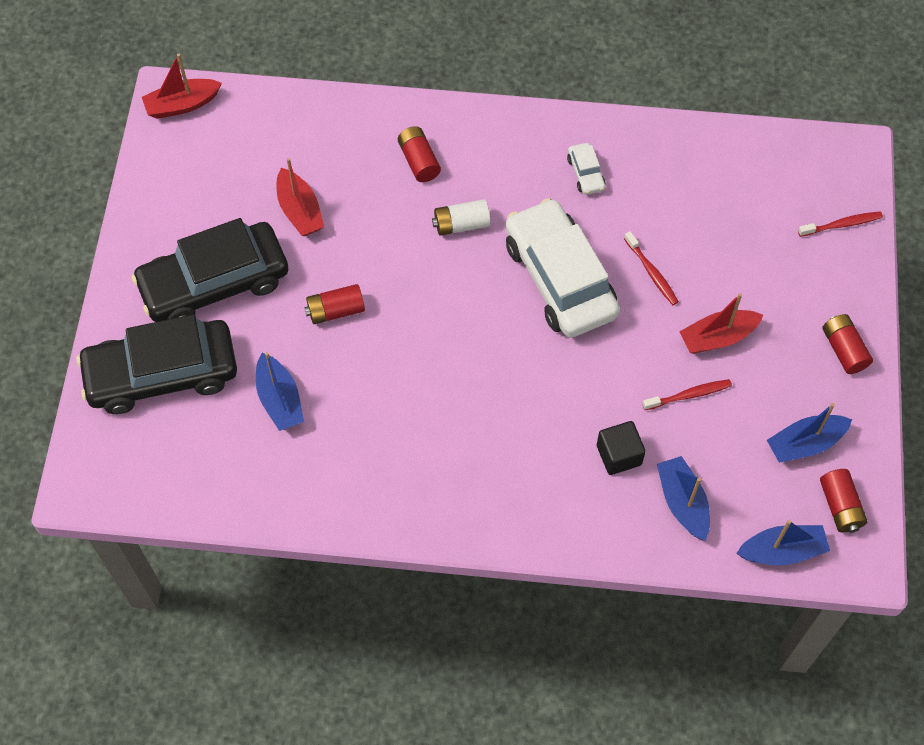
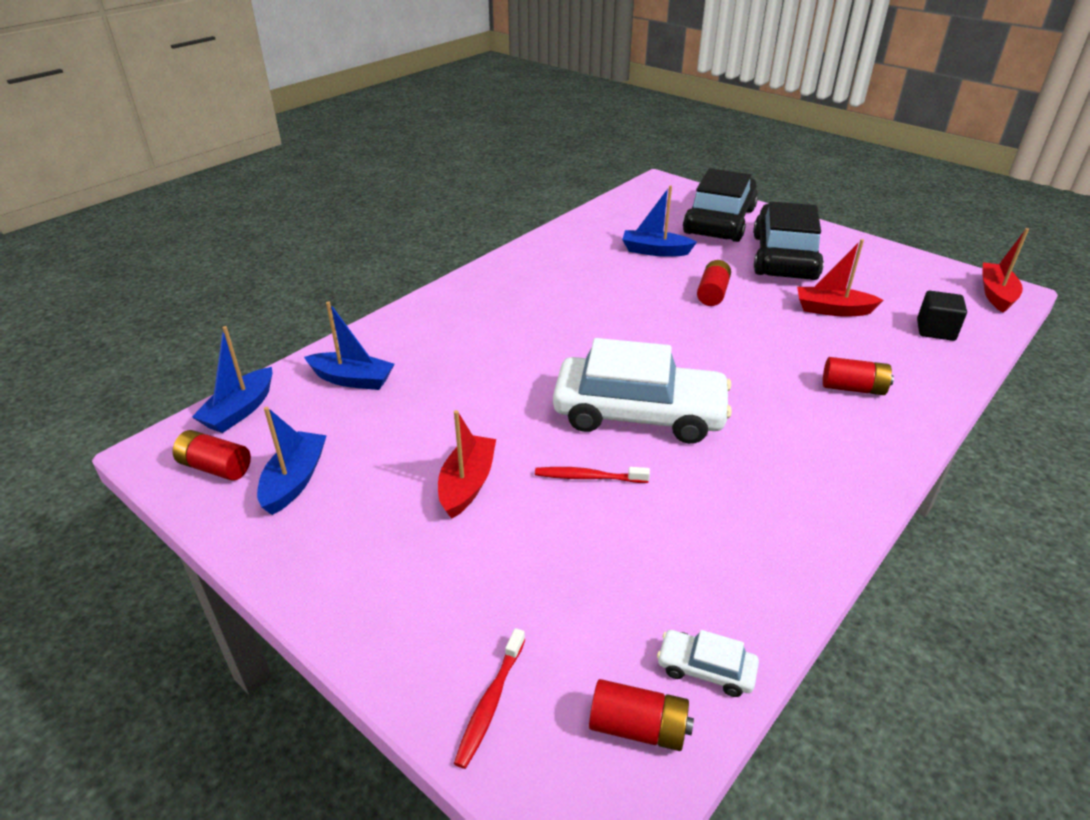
camera: 125 degrees right, 25 degrees down
(461, 224) = (753, 383): white battery -> none
(585, 173) = (761, 493): white car -> white car (706, 669)
(619, 455) = (433, 367): black cube -> black cube (935, 330)
(689, 395) = (434, 432): red toothbrush -> none
(843, 350) = (339, 578): red battery -> red battery (638, 727)

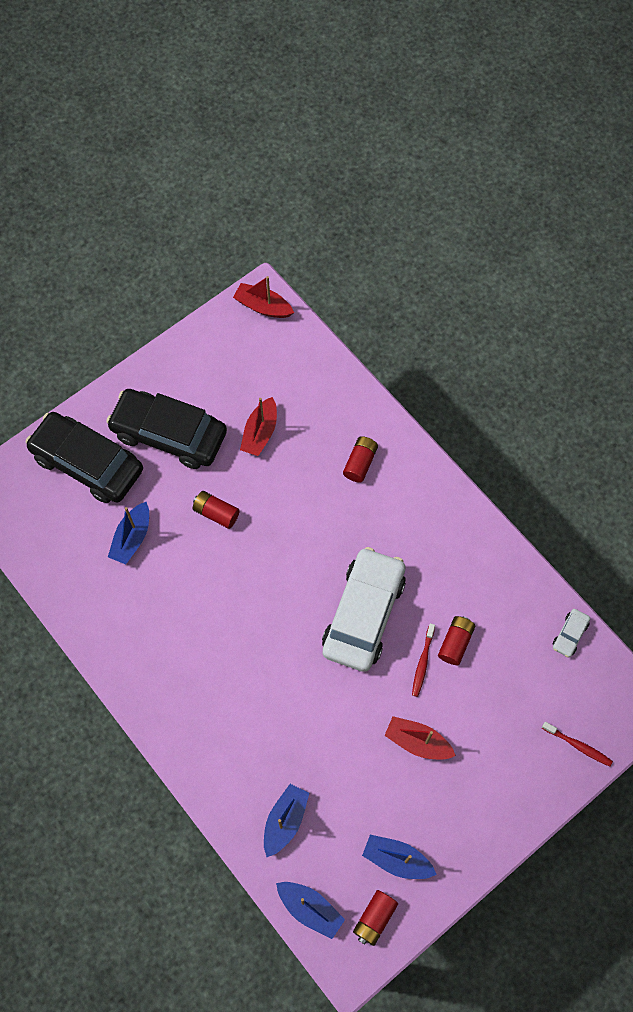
camera: 80 degrees left, 30 degrees up
(638, 727) = (598, 676): red battery -> red battery (455, 643)
(935, 330) = (302, 374): black cube -> none

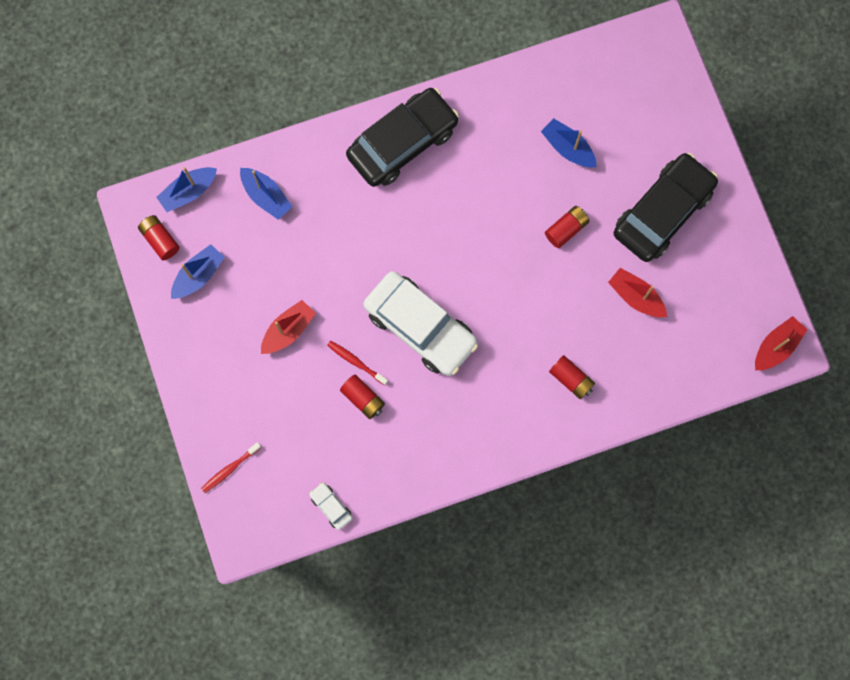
camera: 110 degrees right, 10 degrees up
(87, 463) = (657, 130): black car -> black car (402, 143)

